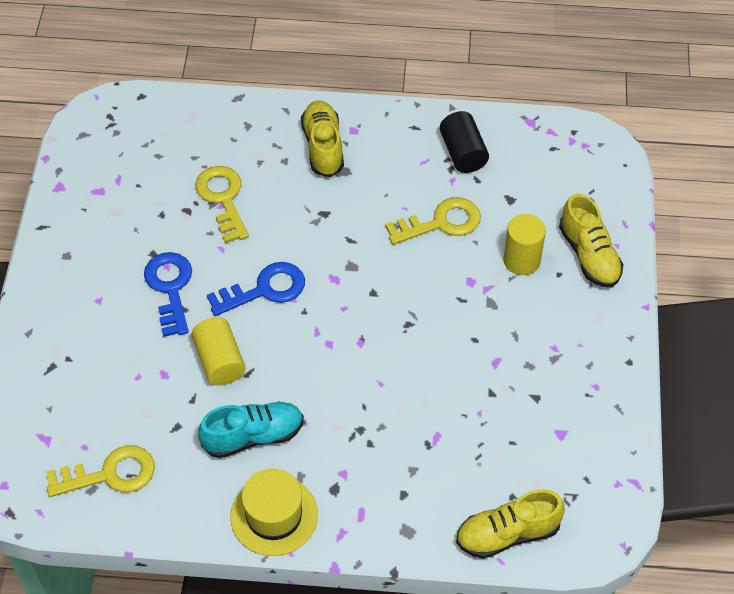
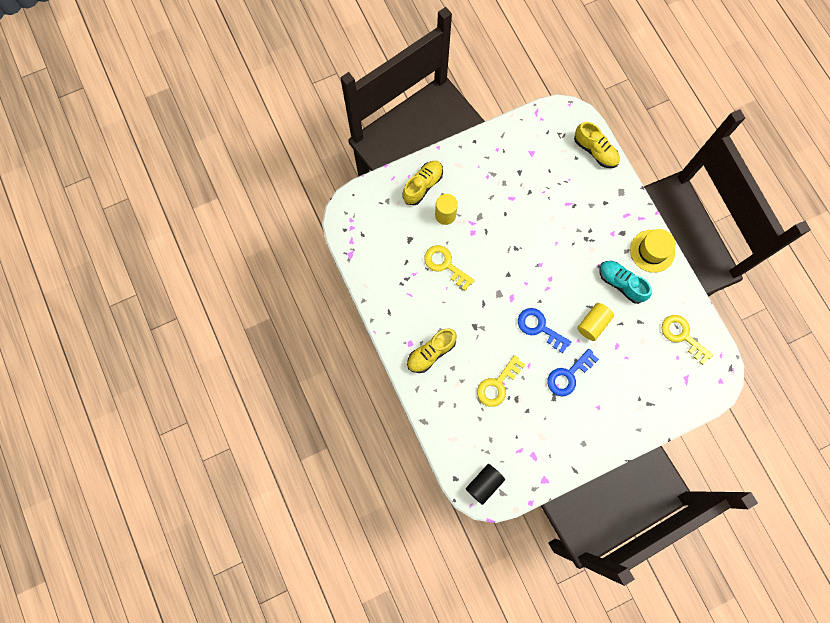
camera: 120 degrees left, 20 degrees up
(463, 153) = (392, 278): black cylinder -> black cylinder (484, 484)

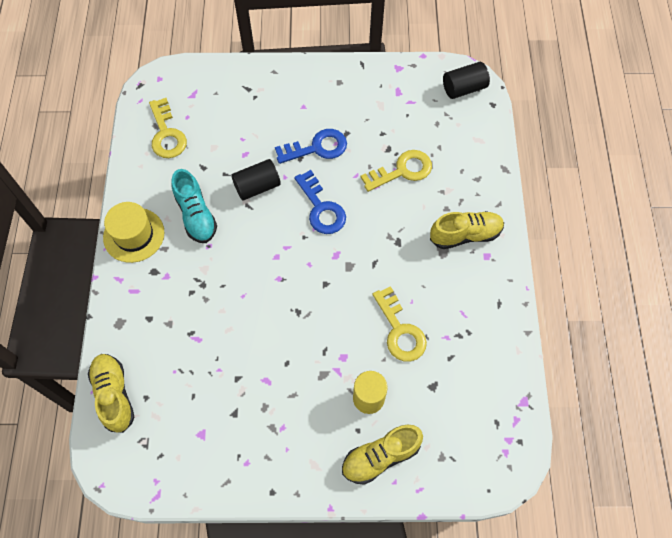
camera: 155 degrees left, 10 degrees down
(593, 324) = (257, 186): yellow cylinder -> black cylinder

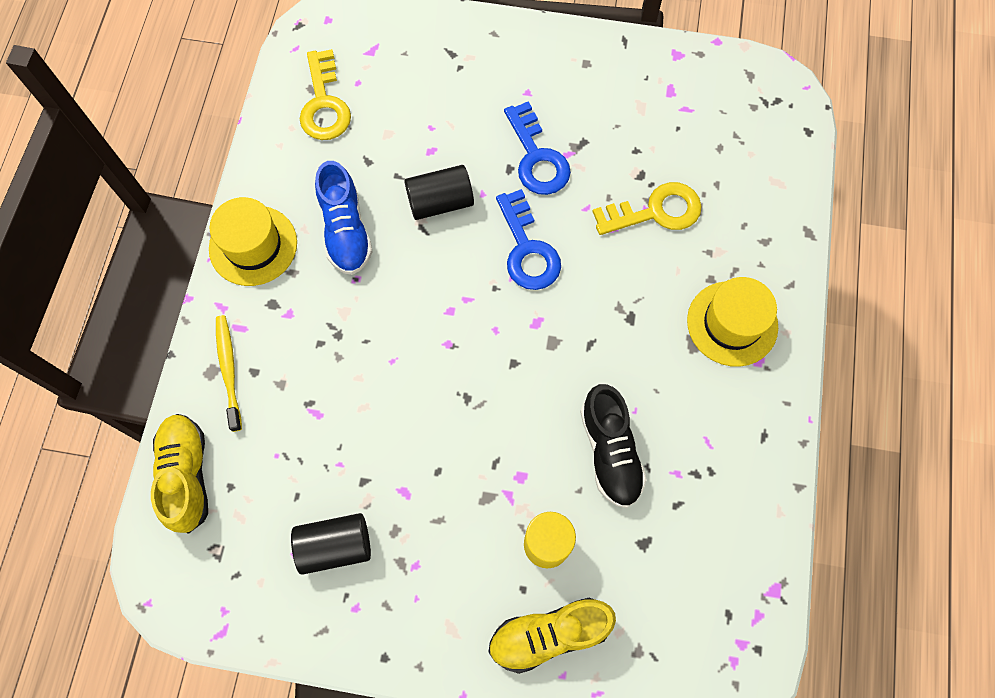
camera: 10 degrees right, 5 degrees up
(131, 320) = (229, 370): none -> yellow toothbrush
(196, 215) = (346, 230): turquoise shoe -> blue shoe
(317, 148) = (537, 157): blue key -> blue key turned 75 degrees clockwise
(400, 330) = (610, 451): yellow key -> black shoe
(464, 88) = (769, 100): black cylinder -> black cylinder (335, 546)
(465, 235) = (732, 323): yellow shoe -> yellow hat

